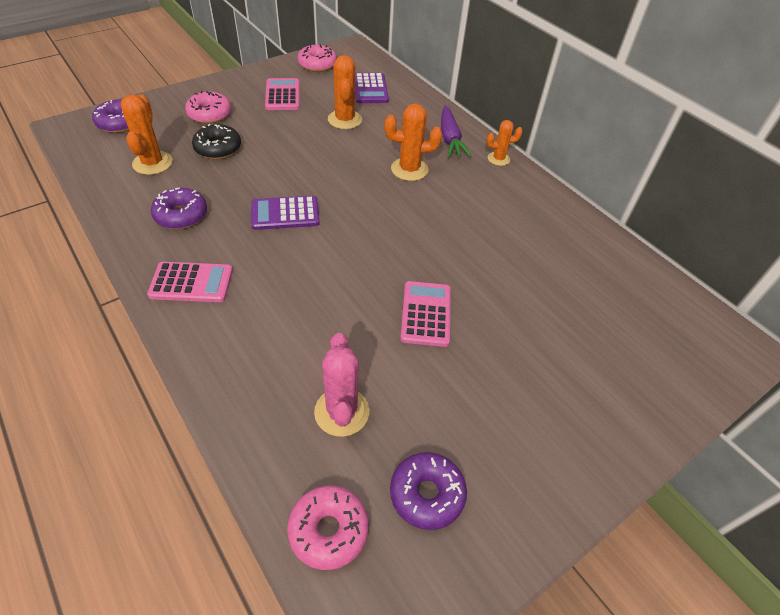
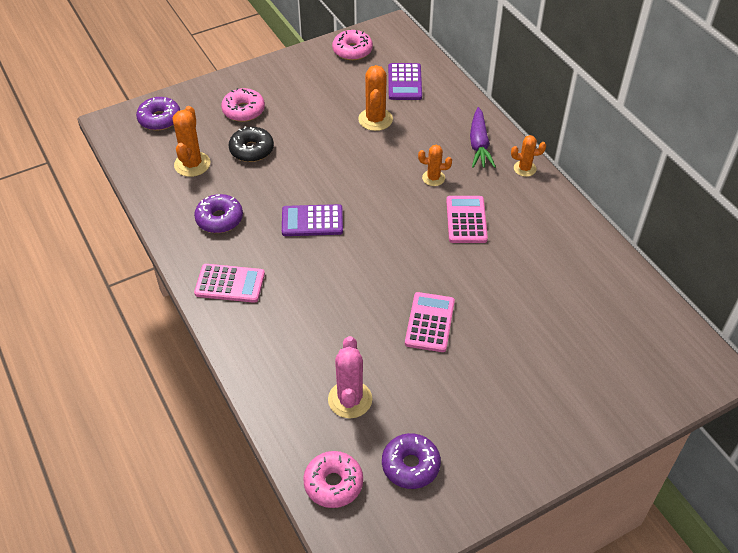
camera: 10 degrees right, 0 degrees up
(282, 95) = (315, 89): pink calculator -> pink calculator (466, 220)
(409, 169) = (433, 178): orange cactus -> orange cactus, size x0.63

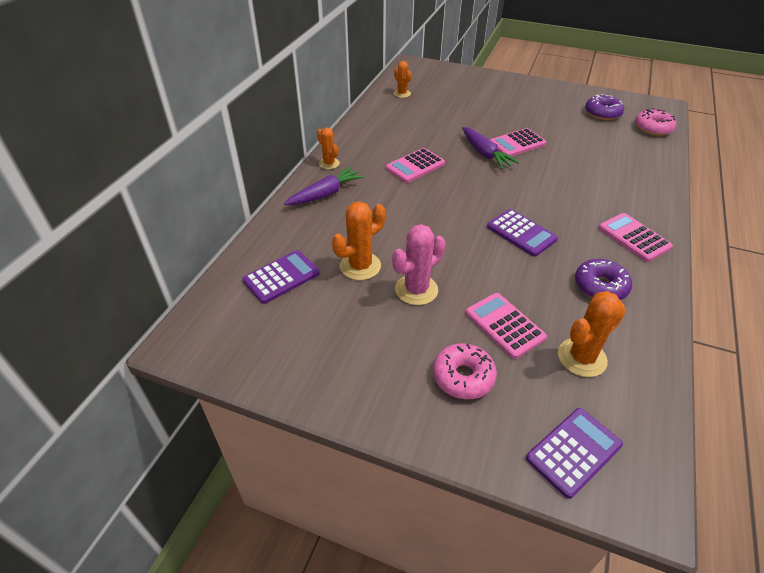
camera: 130 degrees left, 5 degrees down
(159, 119) = (573, 452): purple donut -> purple calculator
(251, 150) = (504, 325): black donut -> pink calculator
(350, 399) = (608, 145): pink cactus -> pink cactus (416, 290)
(352, 50) = (260, 351): pink donut -> none
(433, 178) = (393, 198): orange cactus -> orange cactus (402, 94)
(437, 283) = (485, 154): none -> purple carrot

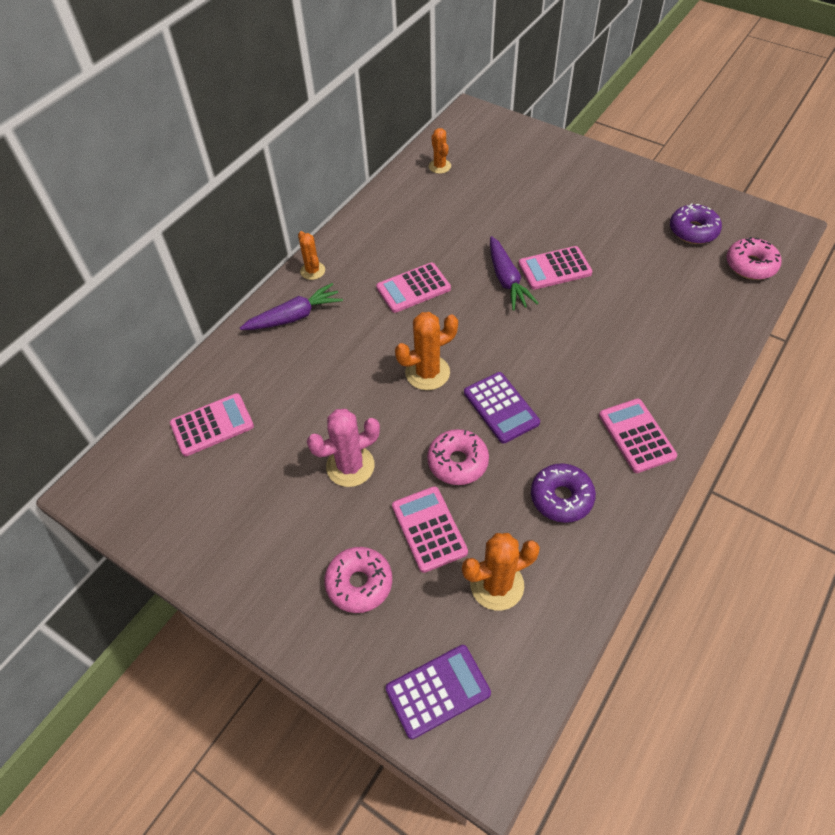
camera: 15 degrees right, 10 degrees up
(281, 277) = (212, 425): purple calculator -> pink calculator
(360, 266) = (300, 424): orange cactus -> orange cactus (427, 372)
(505, 274) = (457, 462): none -> pink donut

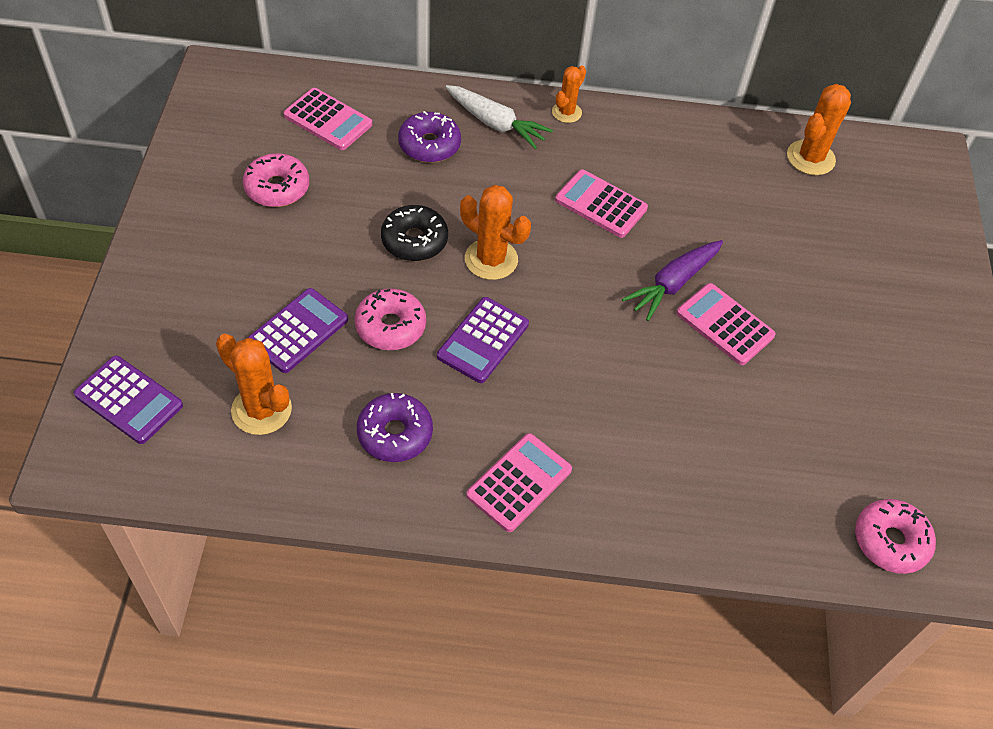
camera: 55 degrees right, 0 degrees up
(294, 316) = (495, 124): purple carrot -> white carrot
(350, 466) = (338, 241): pink cactus -> none
(359, 583) = (212, 298): pink donut -> pink donut (277, 188)
(380, 414) = (414, 240): none -> black donut
(429, 529) = (298, 331): pink calculator -> purple calculator
(439, 166) = (810, 158): orange cactus -> orange cactus, size x1.59
(693, 231) = (905, 456): purple donut -> purple donut (429, 145)

